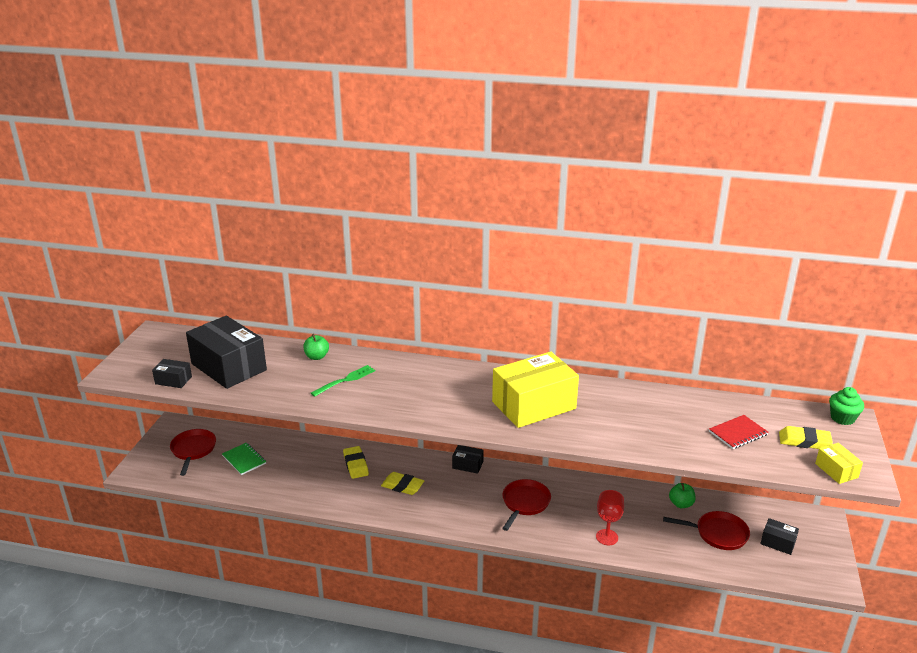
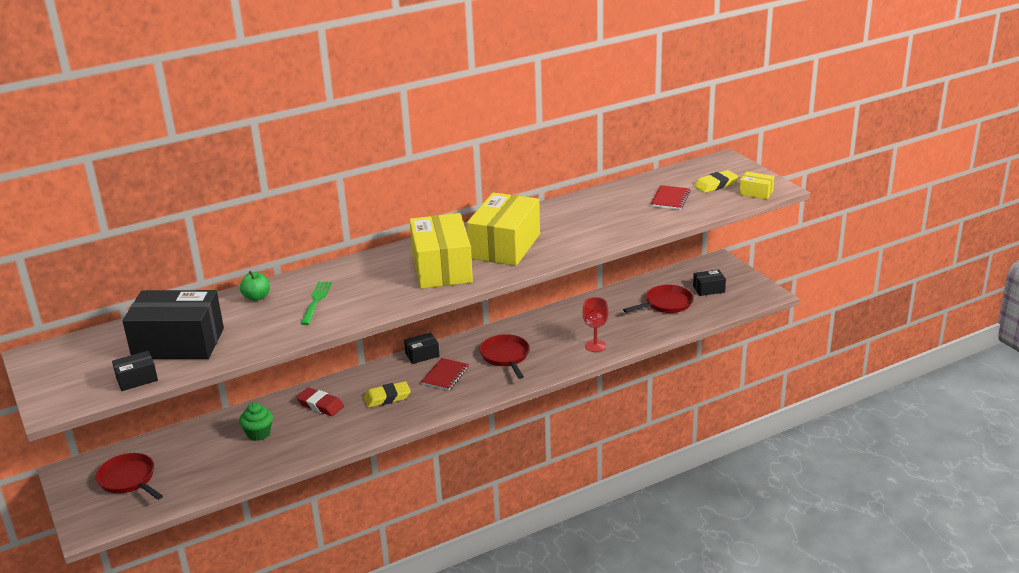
camera: 40 degrees left, 0 degrees up
(244, 460) = (199, 458): green notebook -> none
(355, 465) = (320, 405): yellow eraser -> red eraser
(461, 399) = (442, 268): none -> yellow box
(462, 492) = (445, 375): none -> red notebook
(681, 504) = (618, 298): green apple -> none
(842, 418) = (719, 161): green cupcake -> green cupcake (258, 433)

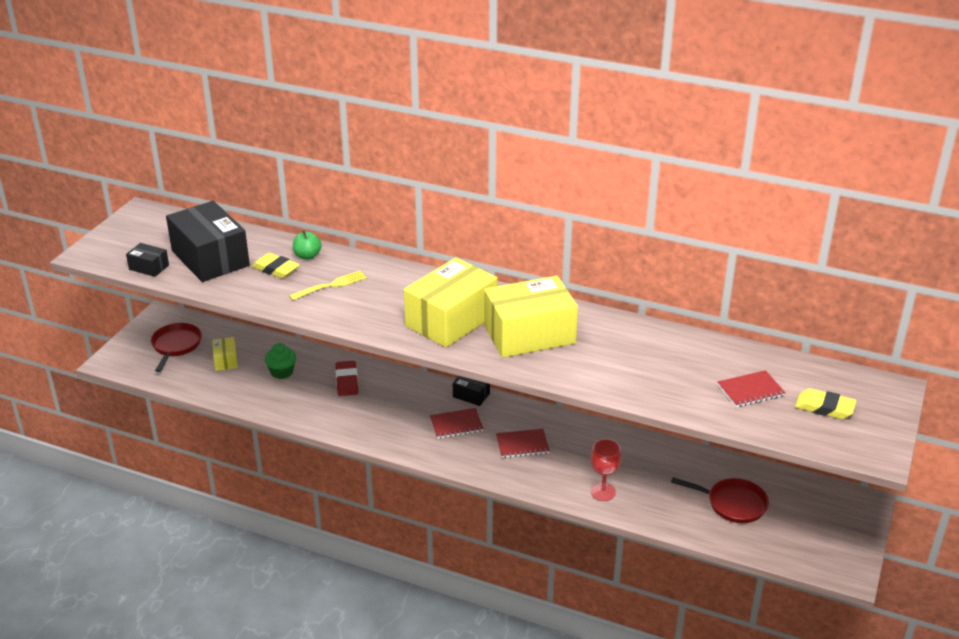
camera: 50 degrees right, 5 degrees up
(316, 301) = (331, 285): green fork -> yellow fork
(387, 398) = (392, 410): yellow eraser -> yellow eraser (276, 269)
(505, 357) = (522, 444): red pan -> red notebook
(708, 289) = (799, 522): black box -> none
(756, 193) = (846, 444): yellow box -> yellow box (225, 360)

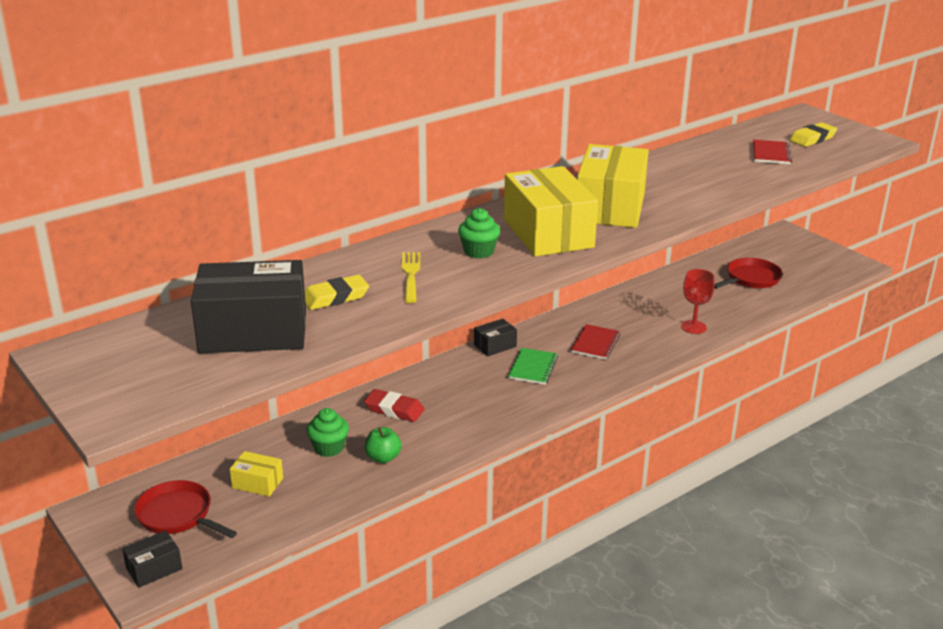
camera: 60 degrees left, 5 degrees down
(149, 267) = (216, 378): black box -> black box (154, 568)
(307, 256) = (331, 273): green apple -> green apple (383, 457)
(391, 300) = (479, 251): none -> green cupcake
(456, 424) = (533, 368): red notebook -> green notebook

